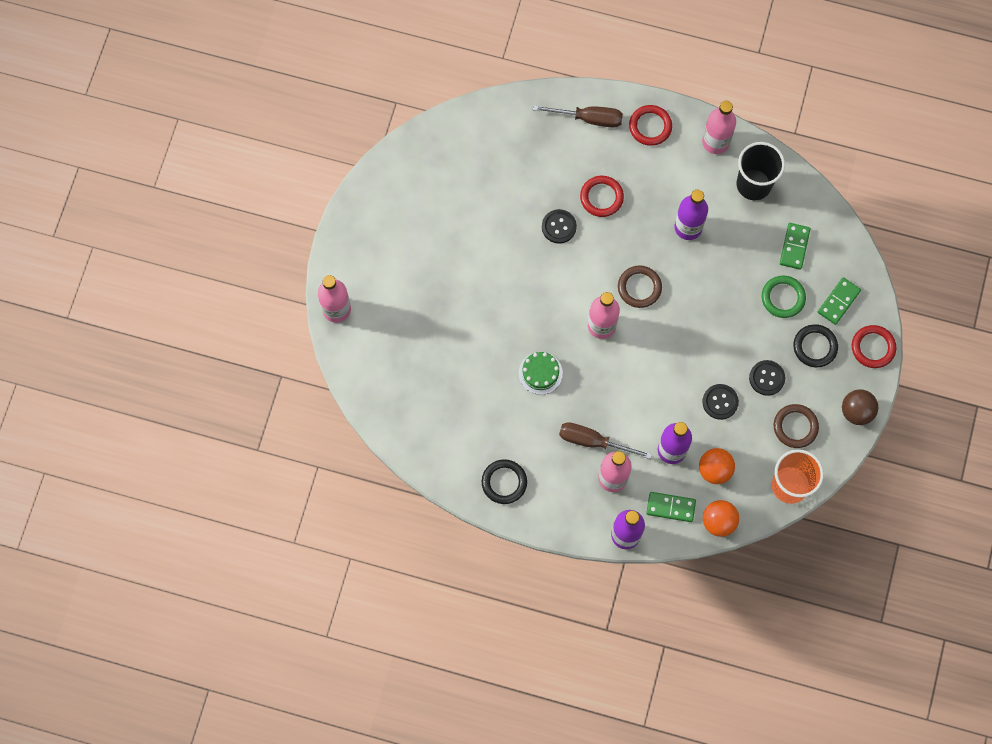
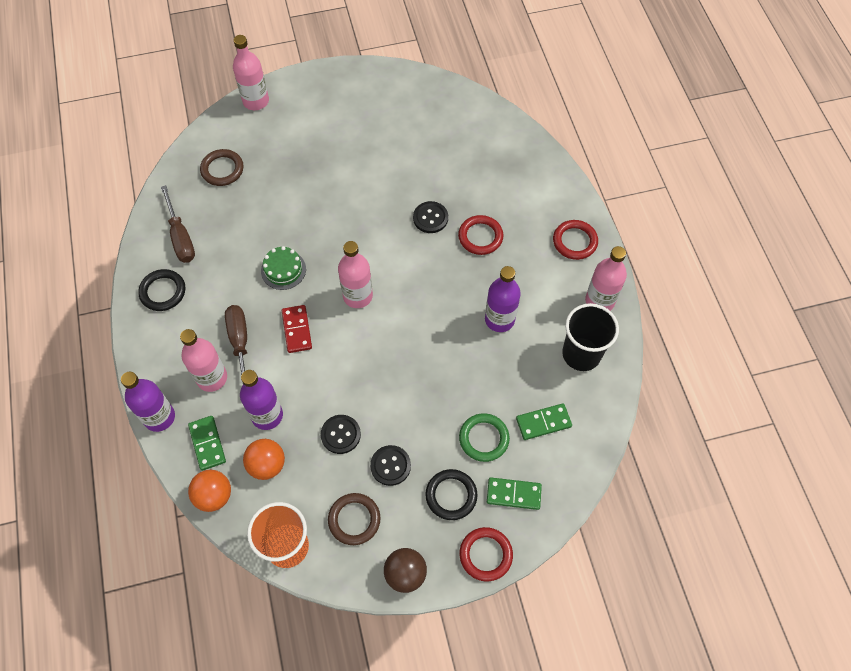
camera: 60 degrees right, 10 degrees down
(588, 118) = (547, 192): brown screwdriver -> brown screwdriver (181, 237)
(606, 390) = (297, 330): none -> red domino
(639, 287) = (414, 308): brown ring -> brown ring (222, 169)

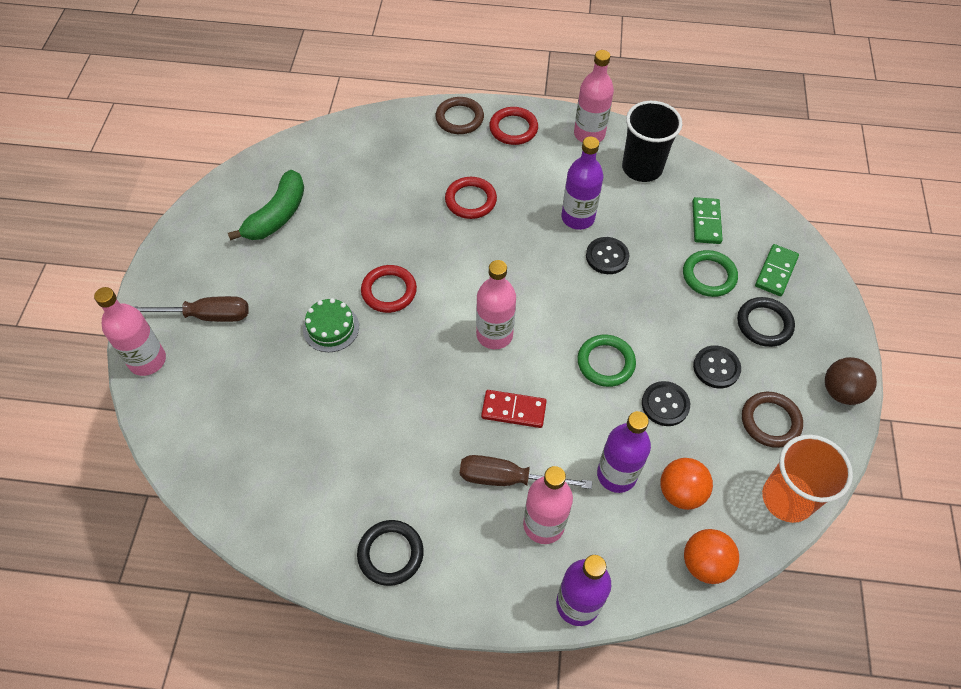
camera: 70 degrees left, 5 degrees down
(181, 237) = (314, 509): brown screwdriver -> brown screwdriver (206, 316)
(207, 443) = (633, 553): green domino -> none
(222, 169) = (234, 430): brown ring -> brown ring (459, 118)
(283, 270) = (423, 401): green cake -> green cake (331, 328)
(363, 381) = (605, 363): none -> green ring
(405, 119) = (277, 215): none -> green banana
(430, 218) = (424, 235): black button -> black button (607, 256)
(485, 555) = (834, 315): red ring -> red ring (389, 291)

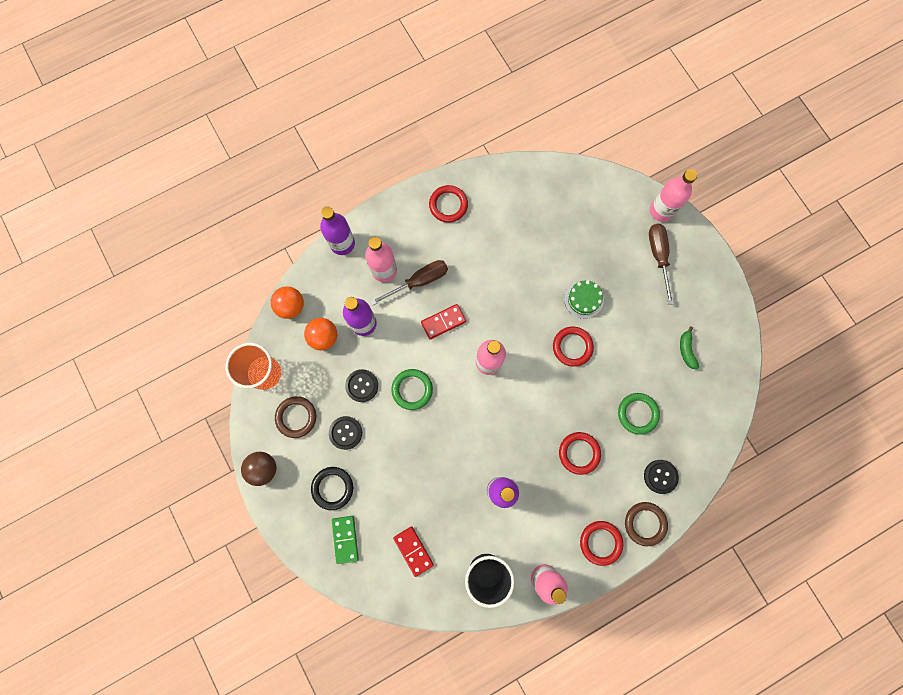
camera: 145 degrees right, 20 degrees up
(206, 316) = (658, 257): brown screwdriver -> brown screwdriver turned 120 degrees clockwise
(277, 215) = (686, 350): green banana -> green banana, size x0.55
(390, 554) = (448, 205): black ring -> red ring
(607, 256) = (460, 471): black button -> black button (660, 476)
(706, 222) = (413, 551): green domino -> red domino
(709, 276) = (387, 503): green ring -> green ring (637, 413)

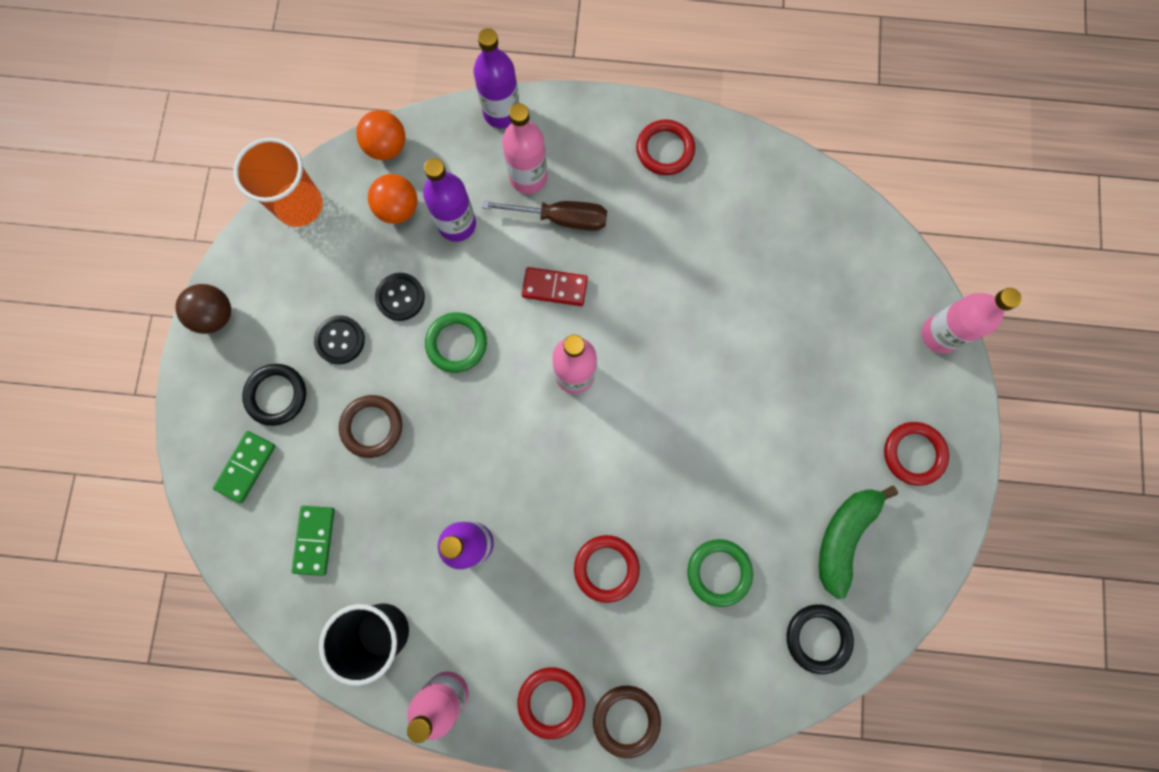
camera: 35 degrees right, 0 degrees up
(296, 417) = (297, 281): brown ring -> brown ring (372, 427)
(413, 551) = (314, 540): red domino -> green domino
(572, 347) = (695, 428): red ring -> red ring (913, 454)
(583, 299) = (753, 379): green cake -> none
(658, 257) = (892, 391): brown screwdriver -> none
(660, 476) = (690, 674): black button -> none
(686, 350) = (844, 536): green banana -> green banana, size x1.81
(709, 411) = (818, 638): none -> black ring

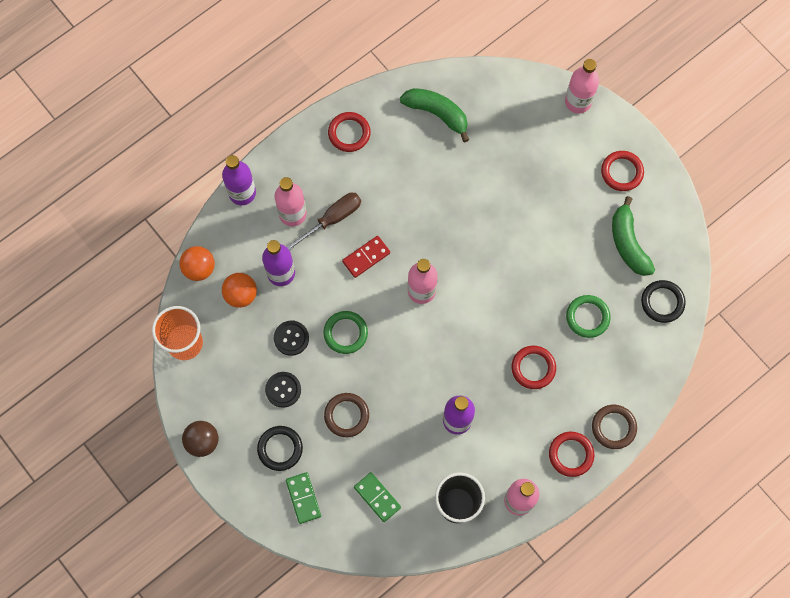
camera: 45 degrees left, 5 degrees down
(774, 211) = (437, 113): none -> green banana

